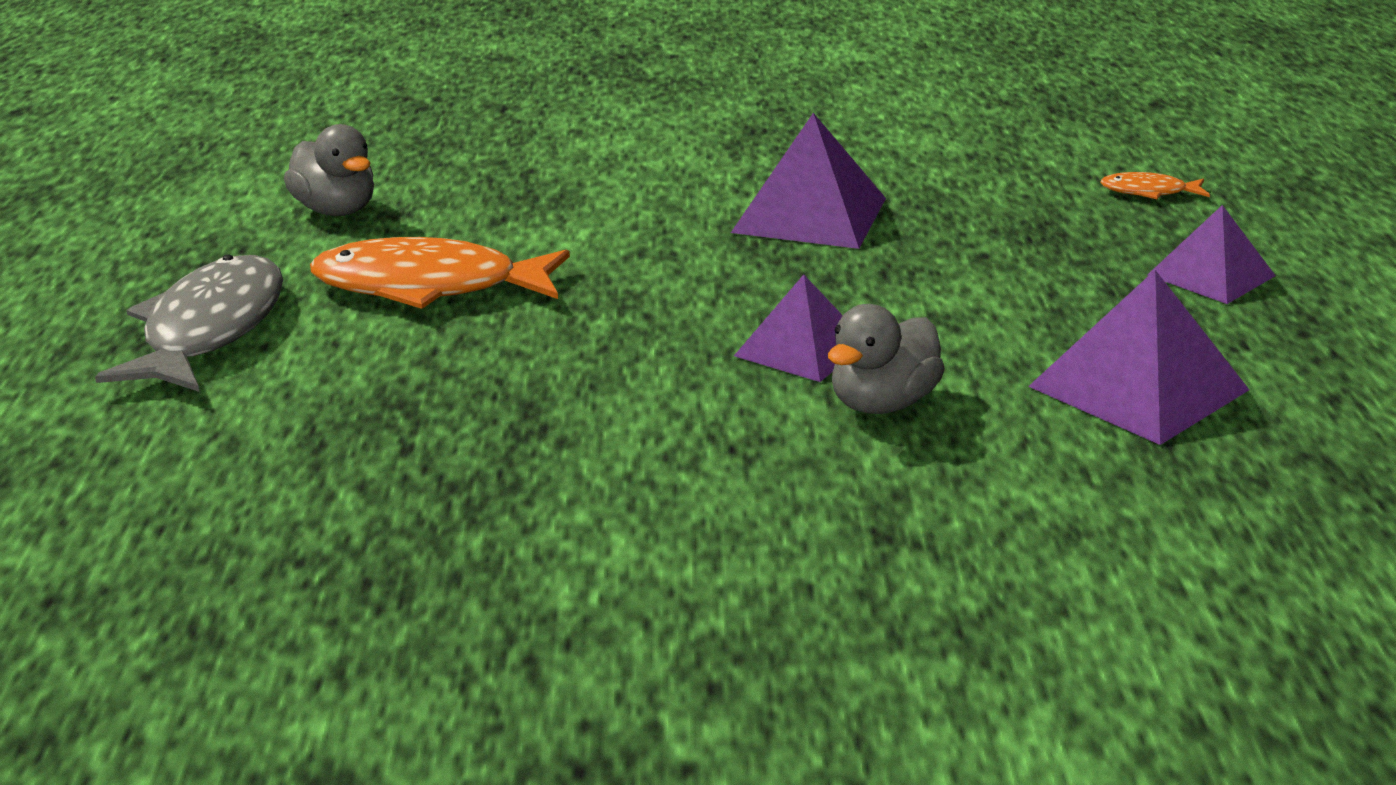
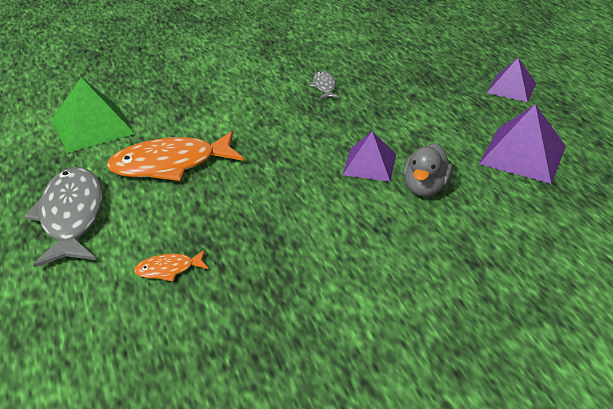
camera: 20 degrees left, 10 degrees up
(335, 210) = (92, 126): grey duck -> green pyramid
(809, 215) = (324, 87): purple pyramid -> grey fish
(1148, 192) = (458, 48): orange fish -> orange fish (168, 269)

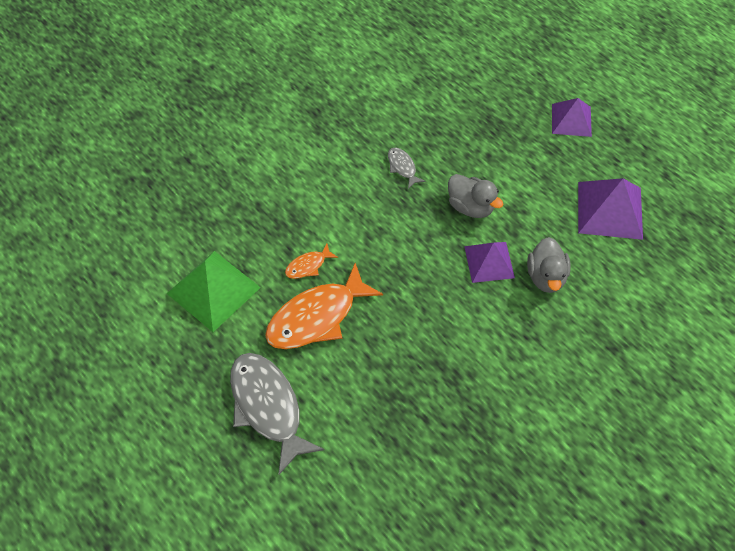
camera: 20 degrees left, 20 degrees up
(168, 269) = (384, 436): orange fish -> orange fish (308, 266)
(374, 124) = (470, 207): none -> grey duck

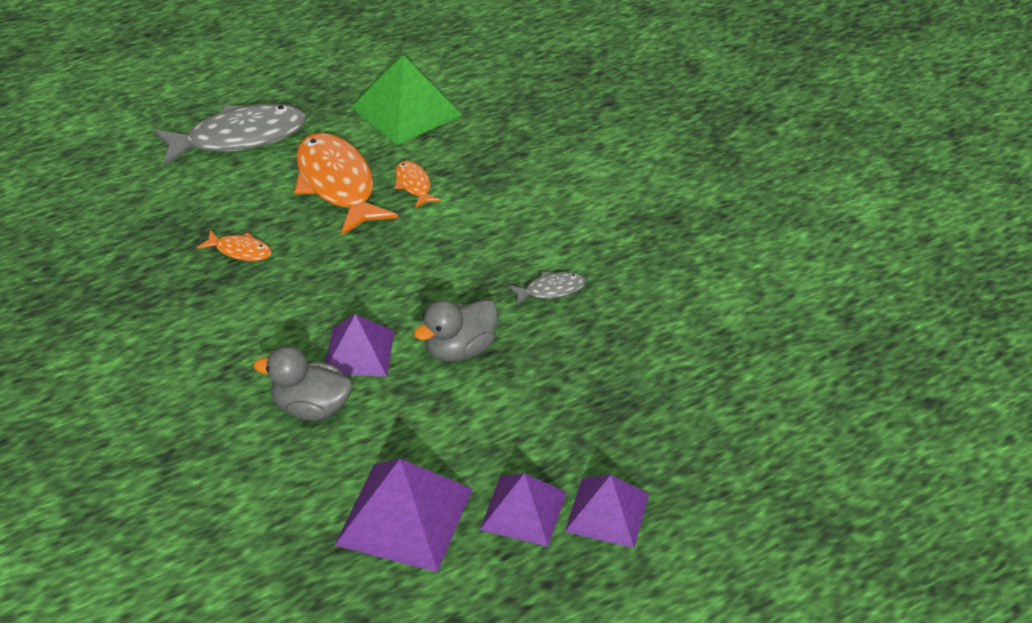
camera: 100 degrees right, 15 degrees down
(408, 363) = (240, 251): none -> orange fish
(584, 156) = (523, 510): none -> purple pyramid

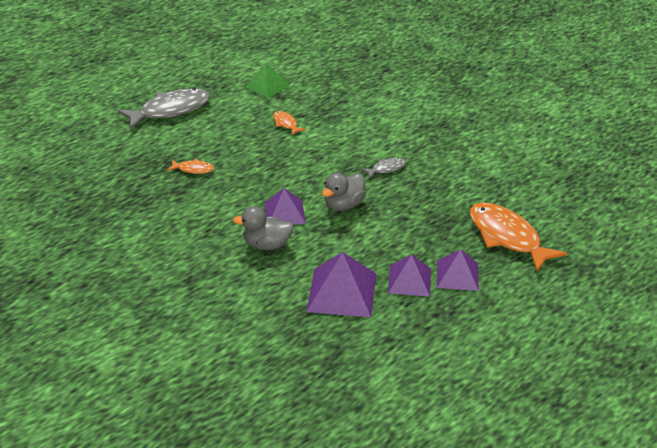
camera: 10 degrees left, 5 degrees down
(337, 184) = (240, 128): orange fish -> orange fish (507, 237)
(406, 111) = (267, 86): green pyramid -> green pyramid, size x0.66

